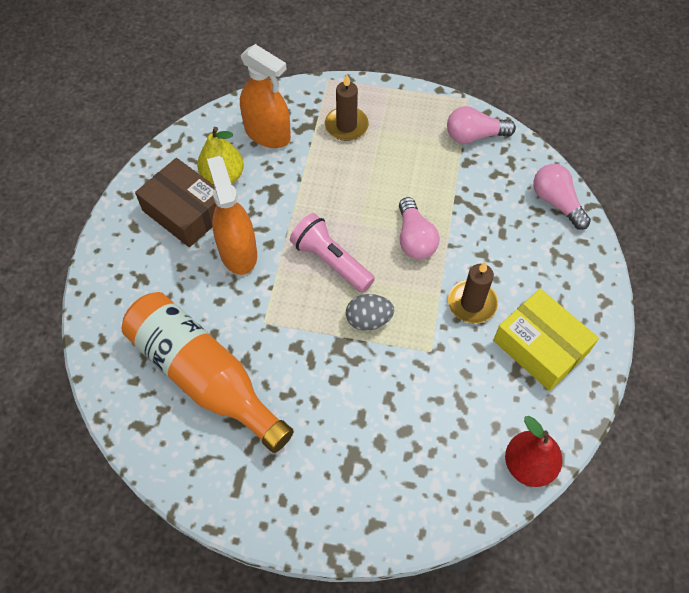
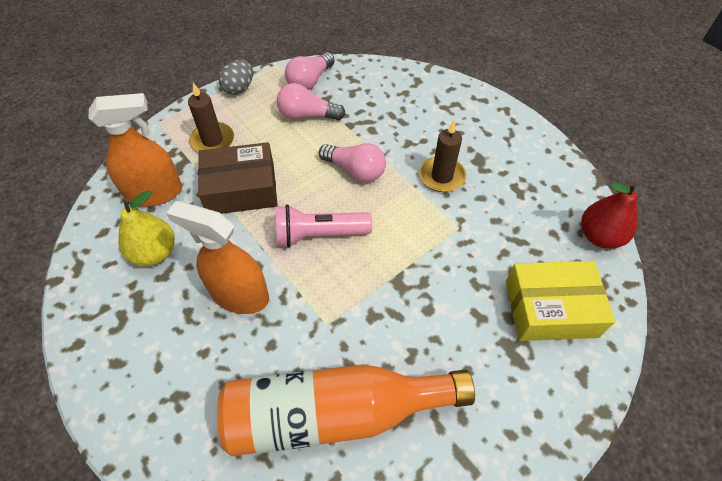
camera: 50 degrees left, 5 degrees down
(185, 211) = (152, 306): brown box -> brown box (241, 189)
(368, 320) = (396, 248): grey egg -> grey egg (239, 88)
(540, 346) = (510, 164): yellow box -> yellow box (550, 309)
(556, 202) = (408, 80): pink light bulb -> pink light bulb (307, 115)

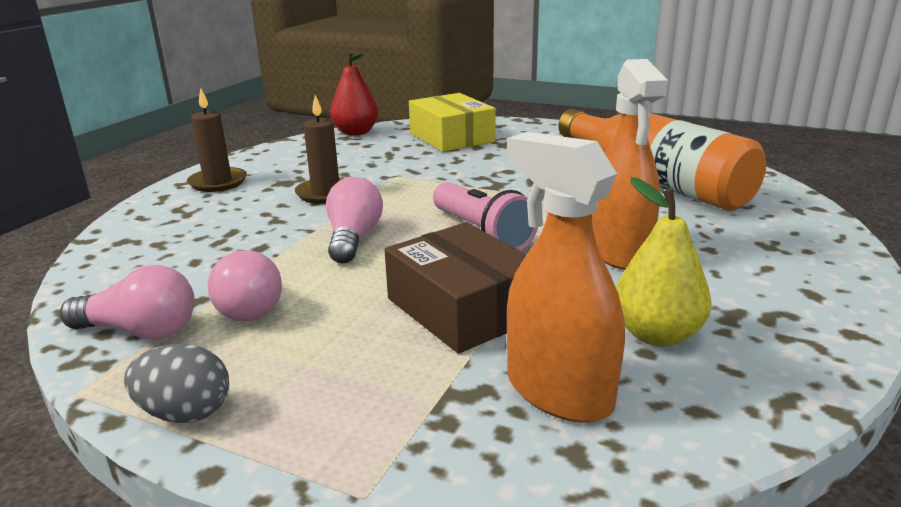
camera: 115 degrees left, 30 degrees down
(212, 140) = (375, 381): brown candle -> brown candle (218, 182)

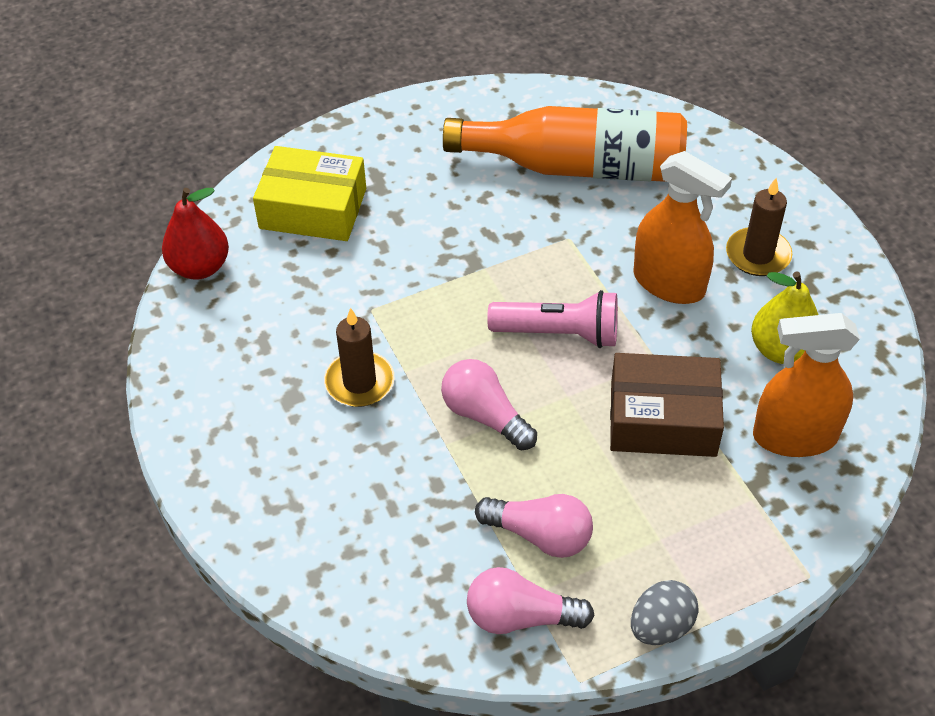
camera: 50 degrees left, 25 degrees up
(140, 331) = (520, 617): pink light bulb -> pink light bulb turned 135 degrees counterclockwise
(218, 182) = (229, 448): brown candle -> brown candle (758, 255)

